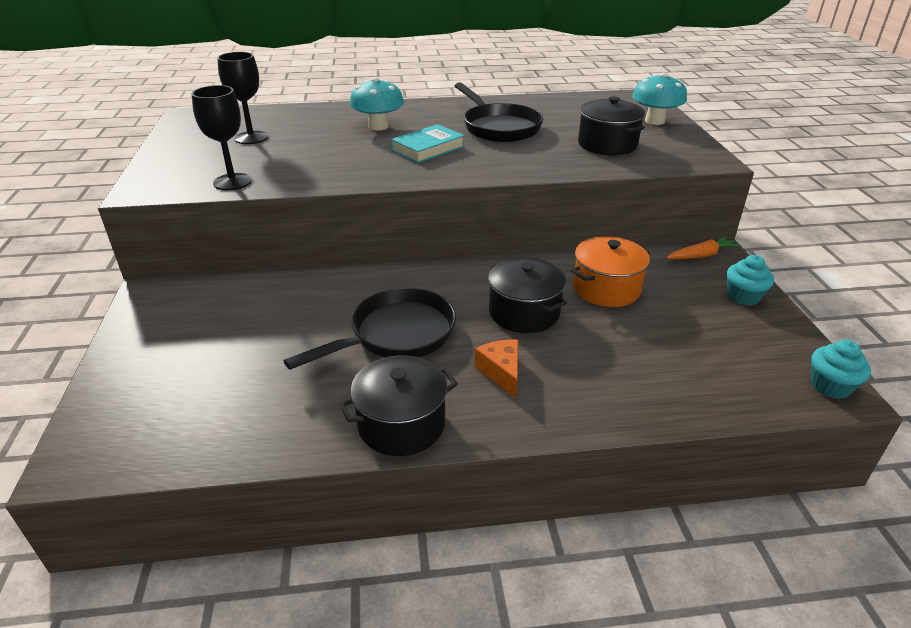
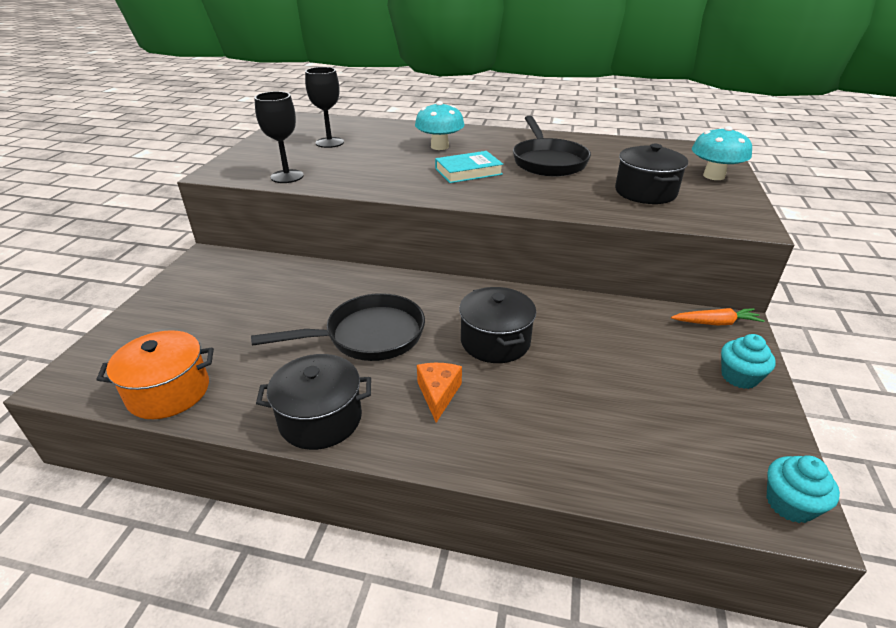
camera: 20 degrees right, 0 degrees up
(606, 288) = (591, 336): orange pot -> orange pot (169, 392)

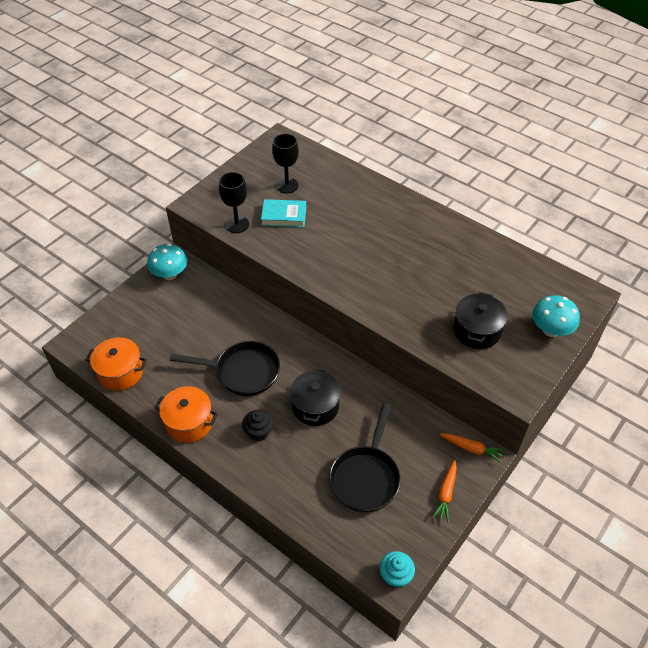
camera: 25 degrees right, 15 degrees up
(320, 419) = (189, 423): black pot -> orange pot
(438, 394) = (259, 432): orange cheese -> black cupcake
(439, 146) = (366, 218): turquoise mushroom -> turquoise mushroom (170, 274)
(468, 171) = (365, 260): turquoise book -> turquoise book (284, 216)
(548, 161) = (435, 266): black pan -> black pan (366, 477)
(739, 377) = (445, 494): turquoise cupcake -> orange carrot

